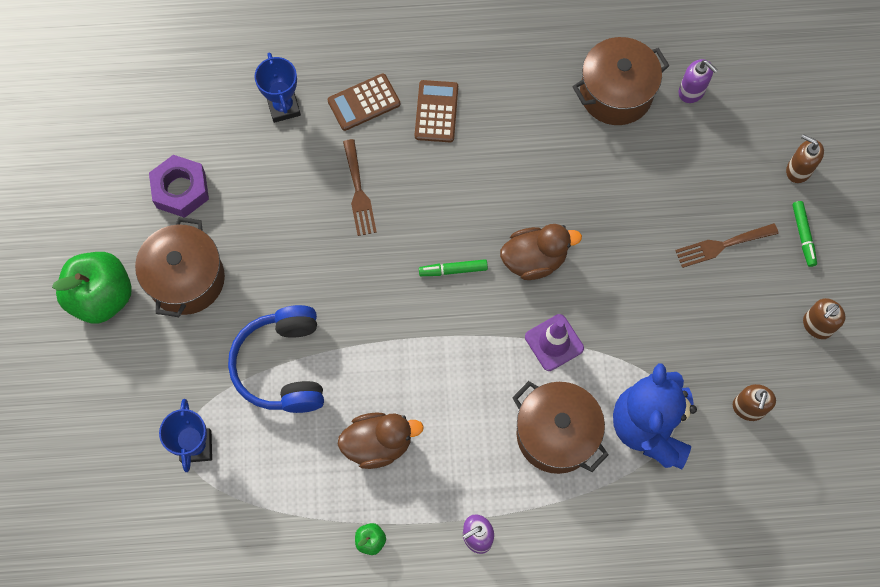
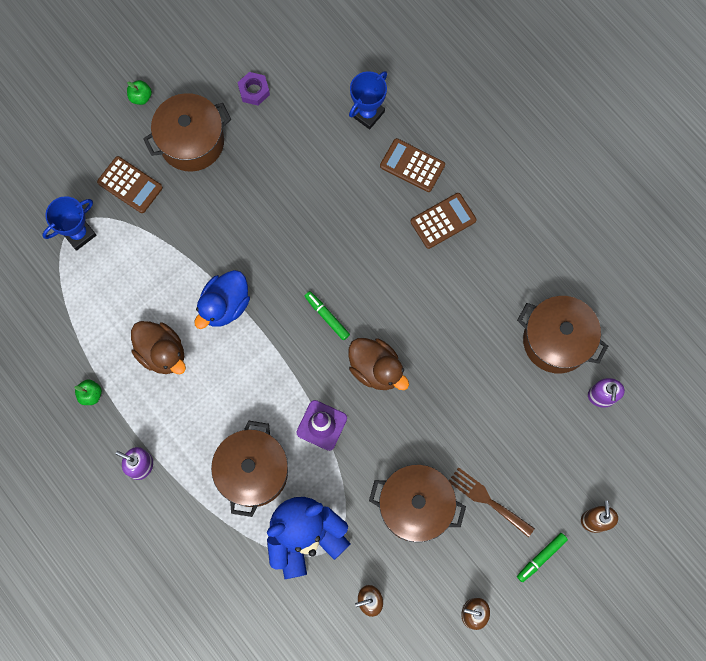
camera: 55 degrees right, 5 degrees up
(102, 297) = (141, 97): green apple -> green apple, size x0.41
(181, 190) = (254, 91): purple nut -> purple nut, size x0.63
(184, 365) = (130, 185): none -> brown calculator
(283, 366) = (174, 250): blue headphones -> none
(358, 192) = (339, 210): brown fork -> none
(374, 354) = (225, 305): none -> blue duck
(686, 310) = (415, 506): none -> brown pot

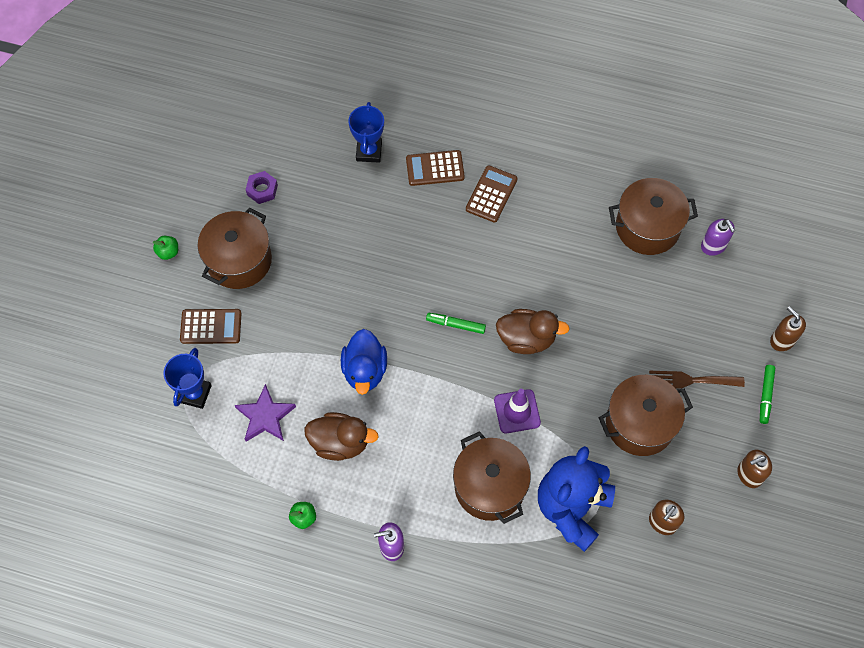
camera: 35 degrees left, 10 degrees down
(119, 290) = (265, 416): none -> purple star

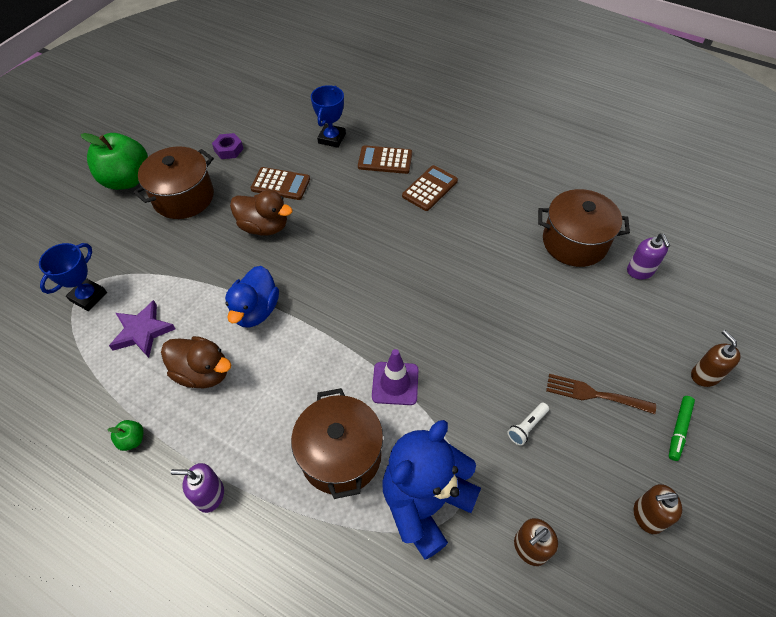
camera: 15 degrees right, 10 degrees down
(168, 252) = (127, 180): green apple -> green apple, size x2.44
(211, 327) = (132, 244): brown calculator -> brown calculator (280, 184)
(456, 324) = (359, 288): green marker -> none
(526, 339) = (426, 316): brown duck -> brown duck (264, 227)
(640, 423) = (527, 427): brown pot -> white flashlight

